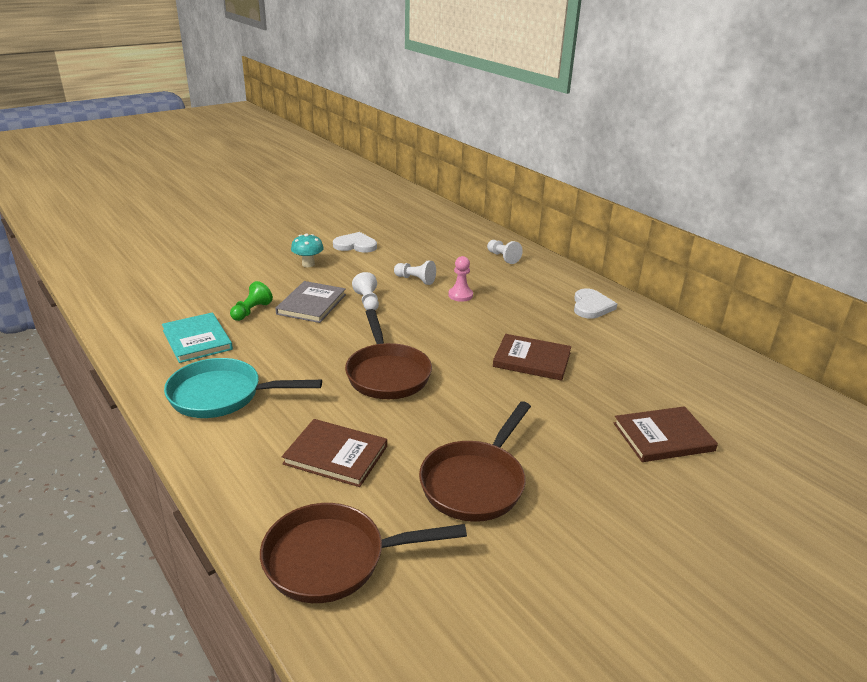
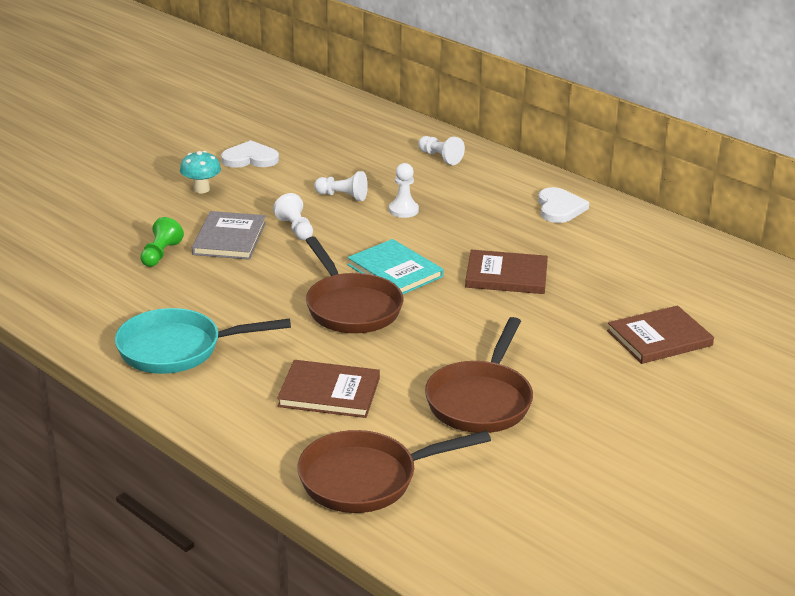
camera: 10 degrees left, 0 degrees up
(197, 340) = (114, 293): turquoise book -> turquoise book (395, 271)
(460, 295) = (403, 210): pink pawn -> white pawn

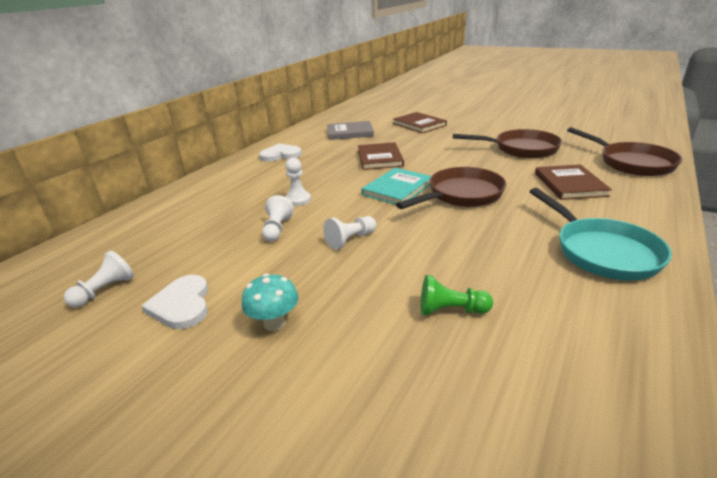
camera: 100 degrees left, 0 degrees up
(229, 238) = (389, 272): grey book -> grey book (350, 132)
(440, 158) = (194, 200): white pawn -> white pawn (105, 290)

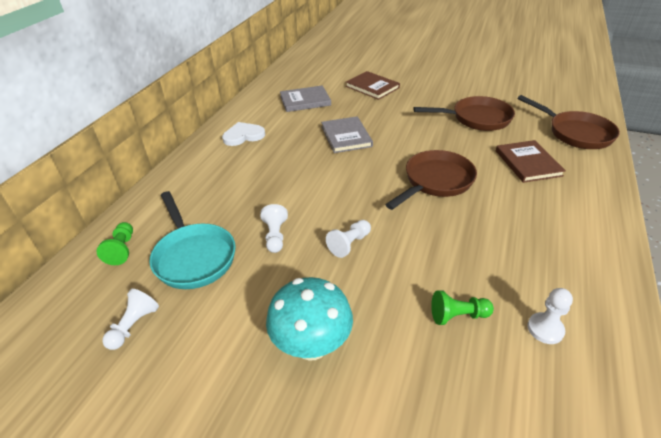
camera: 10 degrees left, 10 degrees up
(127, 231) = (122, 249): none -> green pawn
(182, 305) = (218, 334): white heart -> none
(274, 323) = (312, 346): turquoise mushroom -> turquoise mushroom, size x1.69
(298, 200) = (282, 197): white pawn -> white pawn (545, 329)
(380, 158) = (346, 136): brown book -> grey book
(397, 189) = (375, 177): turquoise book -> none
(601, 251) = (566, 241): turquoise pan -> turquoise pan (193, 257)

